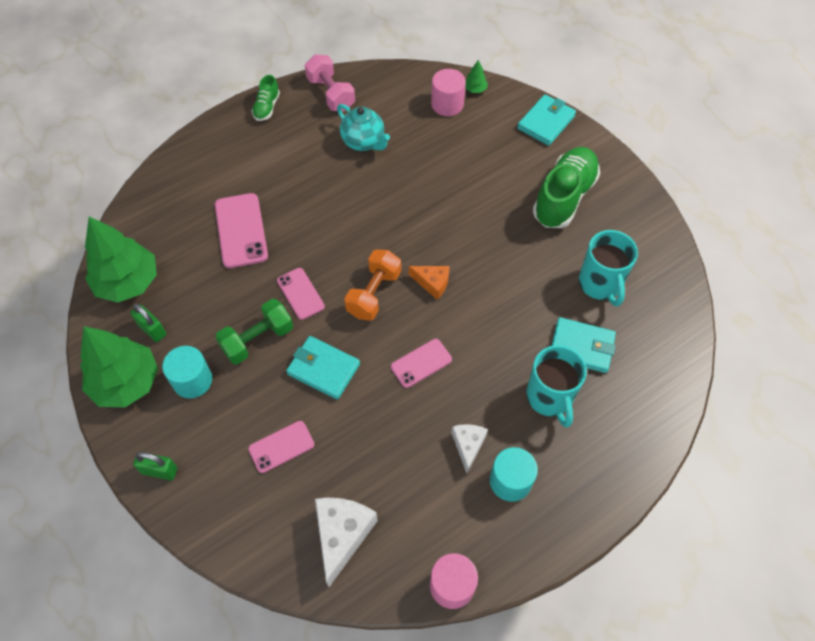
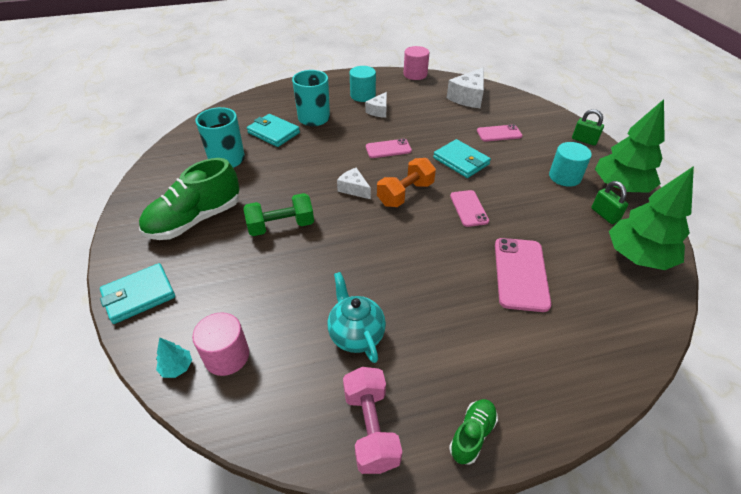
camera: 160 degrees left, 15 degrees down
(257, 339) = (510, 188): green dumbbell -> green dumbbell (281, 226)
(432, 283) = (354, 189): orange cheese -> white cheese
(475, 89) = (177, 367): green tree -> turquoise tree

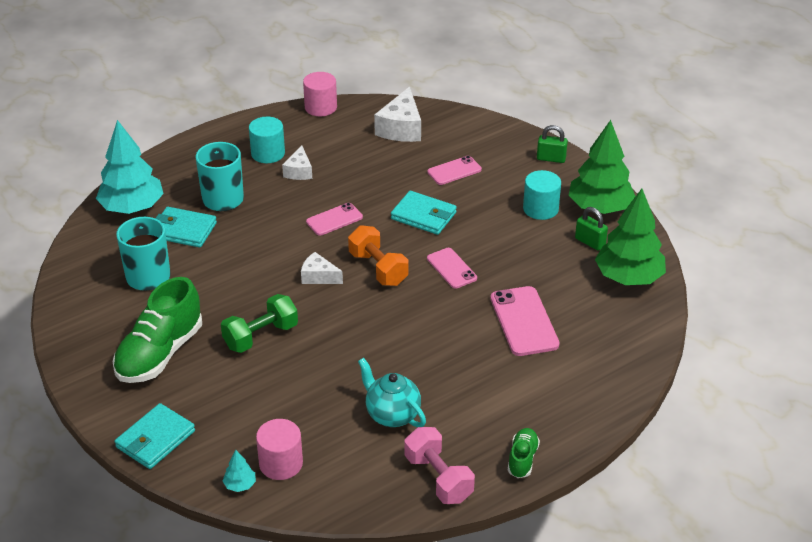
camera: 20 degrees left, 5 degrees down
(249, 111) = (132, 207): none -> turquoise tree
(405, 194) = (378, 268): orange dumbbell -> orange dumbbell turned 60 degrees counterclockwise

